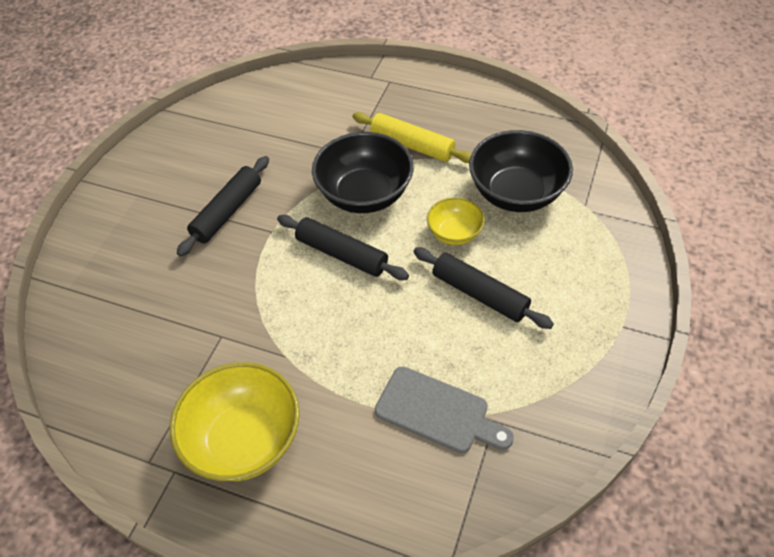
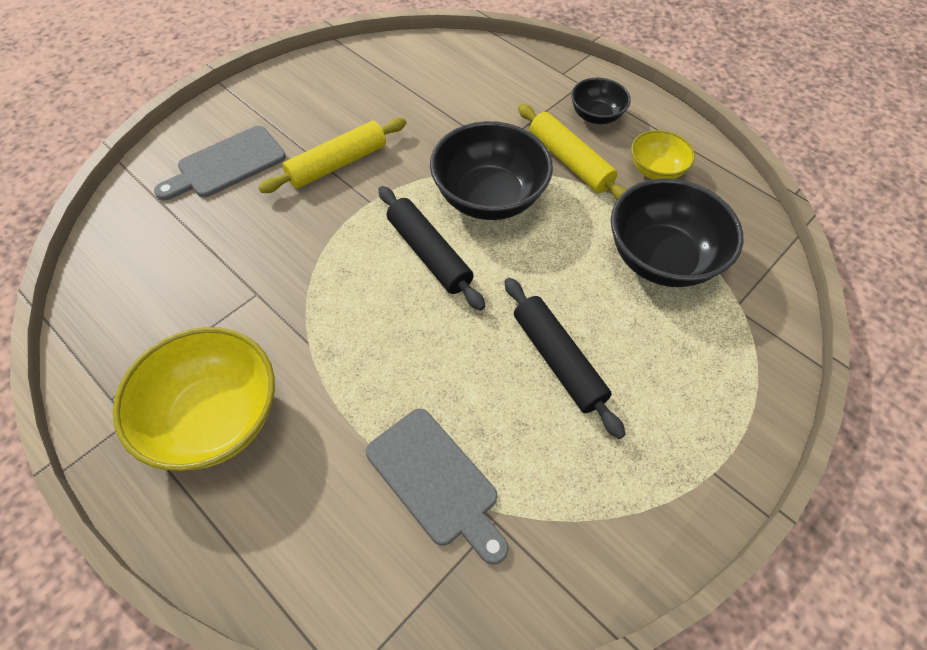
camera: 20 degrees right, 5 degrees up
(132, 245) = (226, 164): none -> grey cutting board
(227, 212) = (337, 164): black rolling pin -> yellow rolling pin
(414, 103) = (596, 116): none -> black bowl
(454, 233) = (565, 278): yellow bowl -> yellow bowl (656, 170)

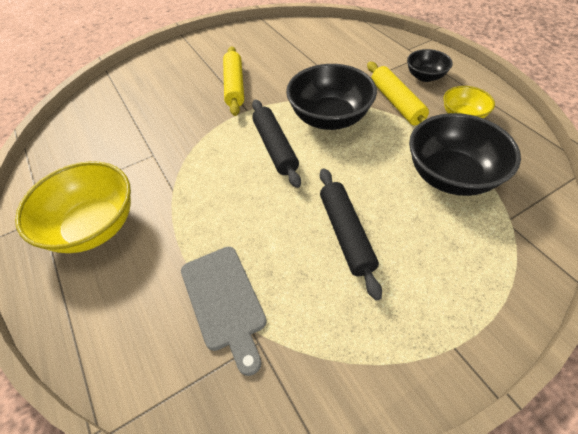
camera: 20 degrees right, 5 degrees down
(226, 164) = (166, 79): grey cutting board -> none
(337, 164) = (234, 86): yellow rolling pin -> yellow rolling pin turned 75 degrees counterclockwise

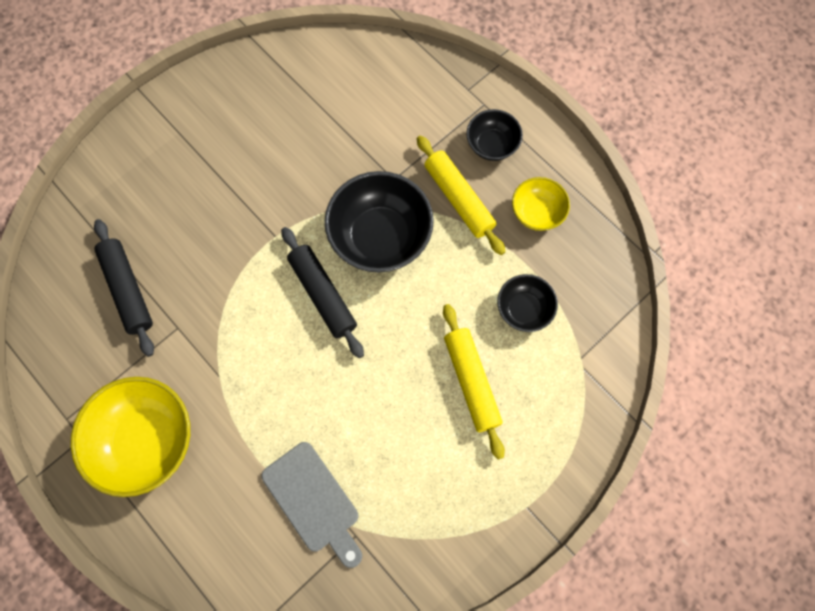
camera: 15 degrees left, 20 degrees up
(234, 86) = (247, 193): yellow rolling pin -> yellow rolling pin (471, 382)
(346, 234) = (420, 404): black rolling pin -> black rolling pin (128, 290)
(451, 176) = (523, 309): black bowl -> black bowl, size x0.55

